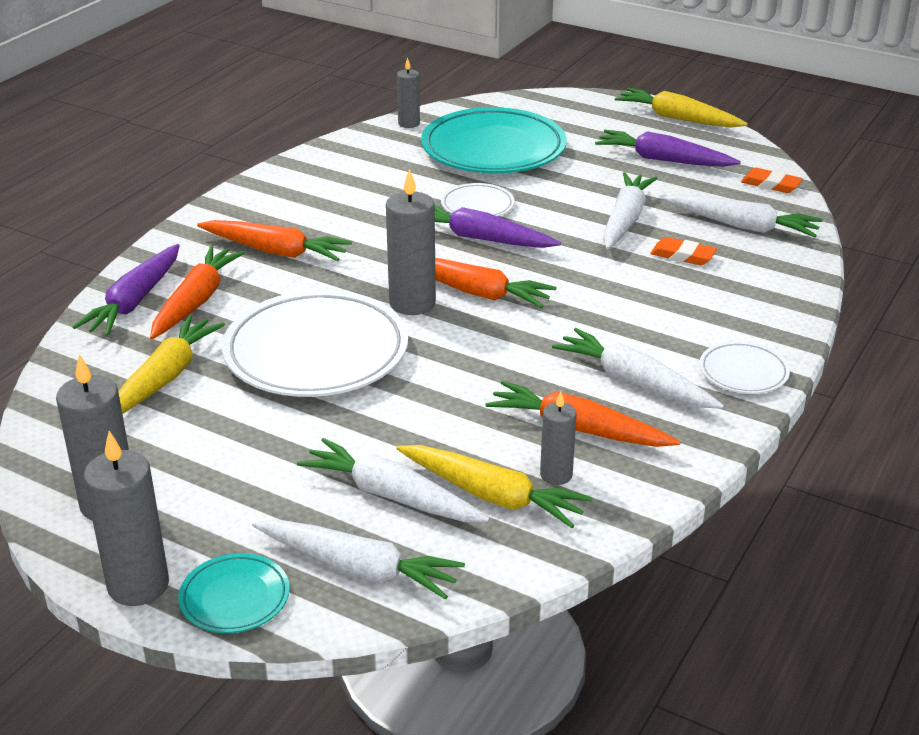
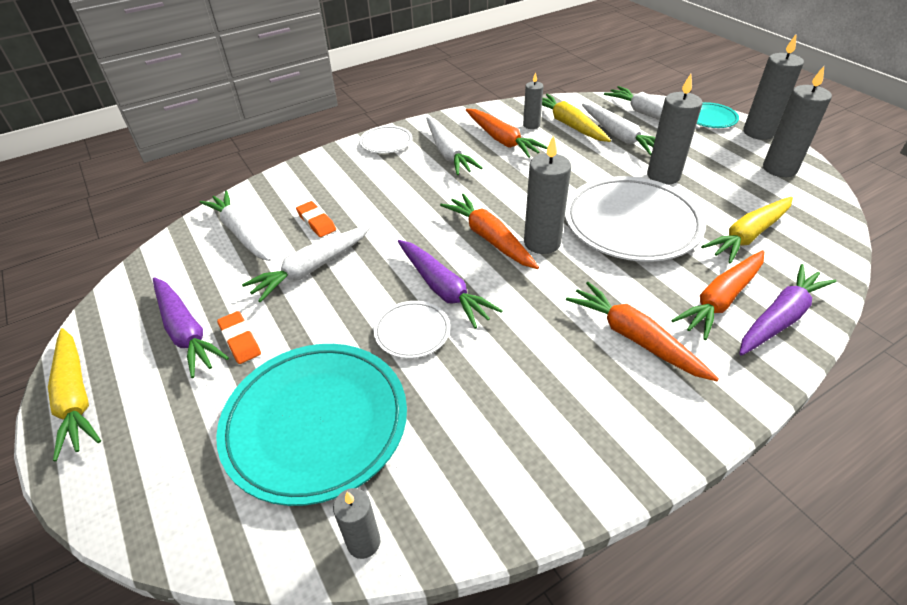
camera: 150 degrees left, 10 degrees up
(294, 436) = (663, 176): none -> grey candle
(770, 184) = (157, 266): orange eraser -> orange eraser (240, 340)

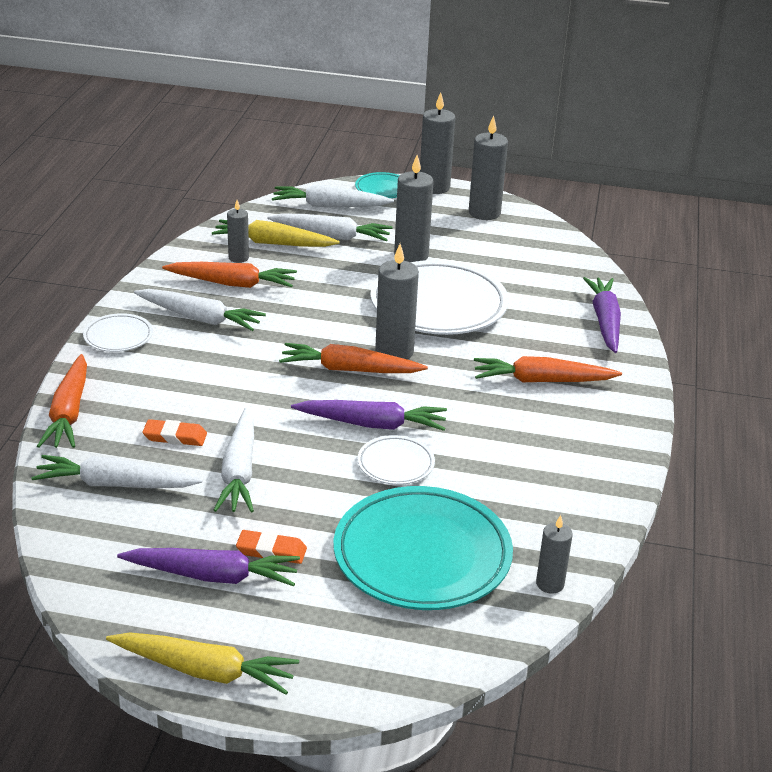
camera: 50 degrees left, 10 degrees down
(720, 300) = (560, 328): orange carrot -> orange carrot (69, 412)
(748, 235) = (524, 275): yellow carrot -> none

